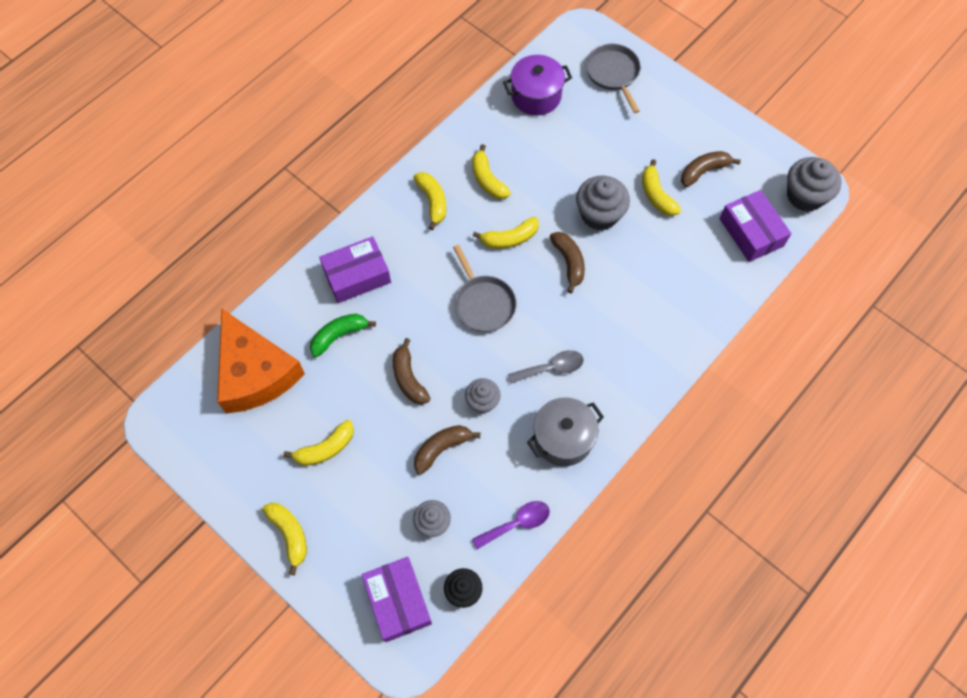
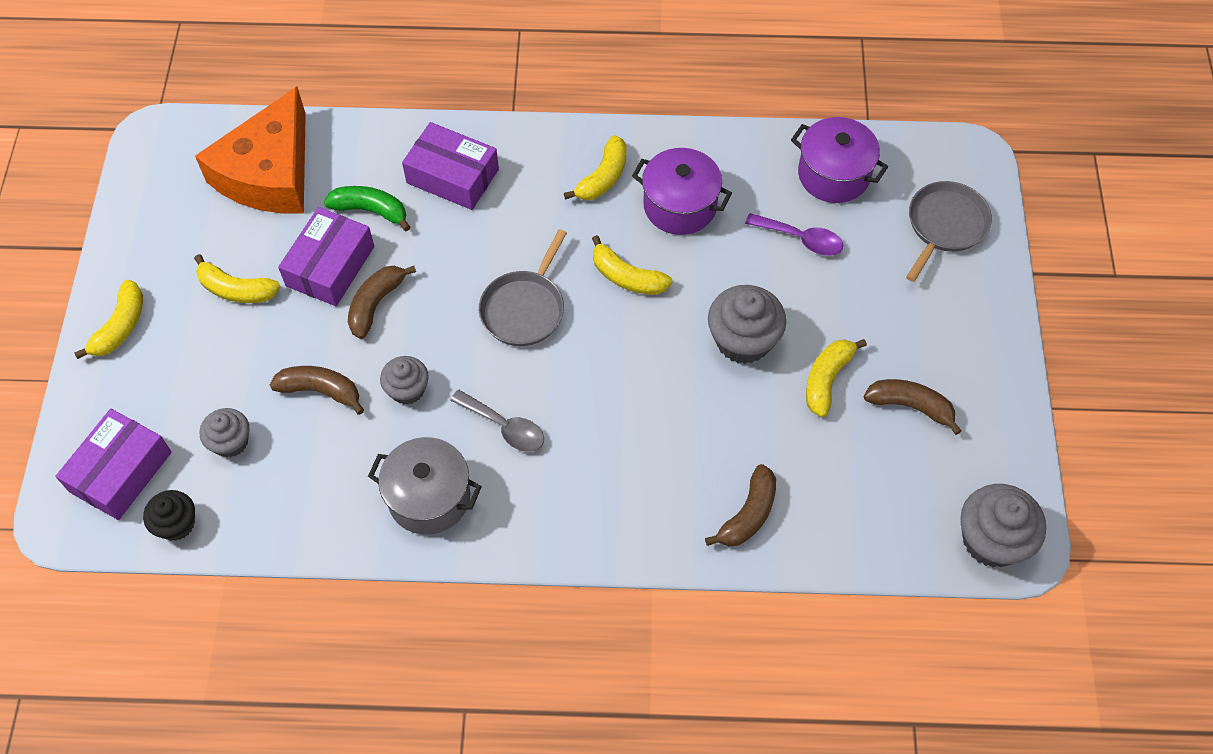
camera: 50 degrees right, 5 degrees down
(487, 179) = (680, 206): yellow banana -> purple pot
(517, 523) = (292, 522): purple spoon -> purple spoon (801, 239)
(569, 262) = (652, 353): brown banana -> brown banana (748, 514)
(751, 232) = (878, 513): purple box -> purple box (330, 266)

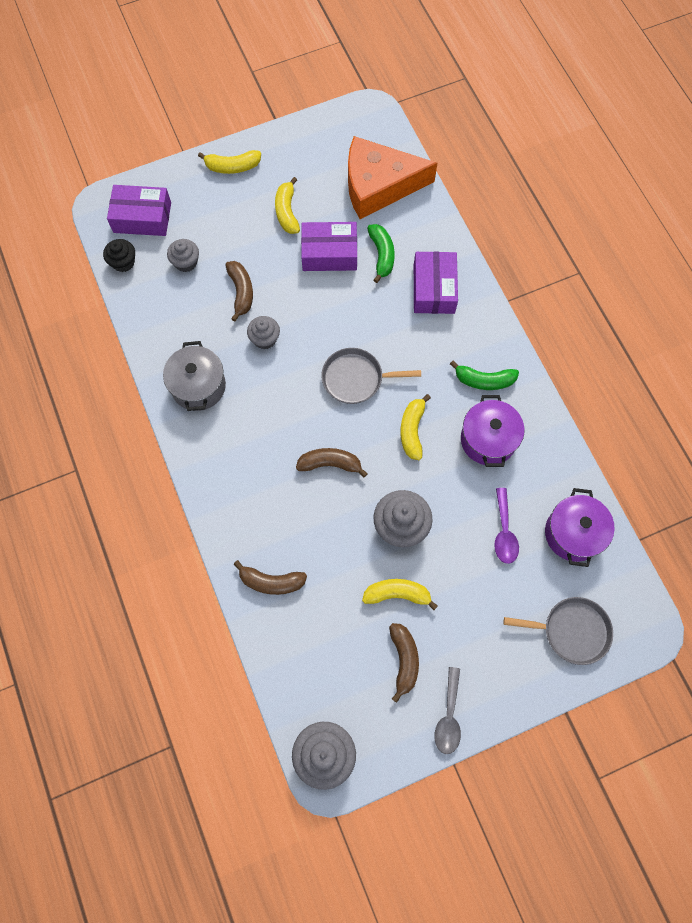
camera: 65 degrees right, 10 degrees up
(376, 304) = (315, 292): brown banana -> brown banana (330, 464)
(505, 427) = (265, 406): grey spoon -> grey spoon (448, 717)
(603, 177) = (484, 380): yellow banana -> green banana

